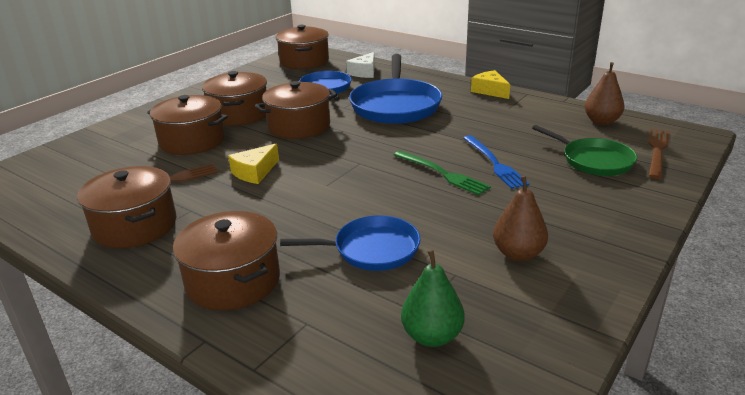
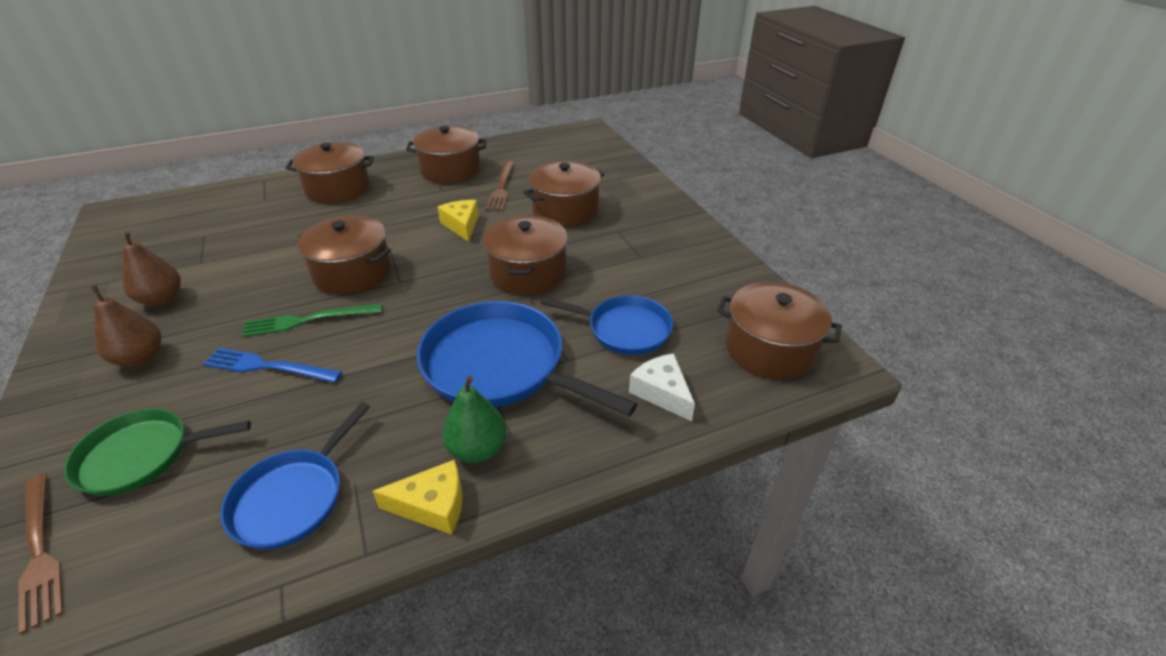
camera: 120 degrees right, 10 degrees up
(239, 114) = (605, 246): brown pot -> brown pot (353, 272)
(372, 249) = (280, 241): blue pan -> blue pan (292, 498)
(432, 336) = (182, 232): green pear -> green pear (477, 449)
(601, 121) = (170, 568): brown pear -> brown pear (141, 358)

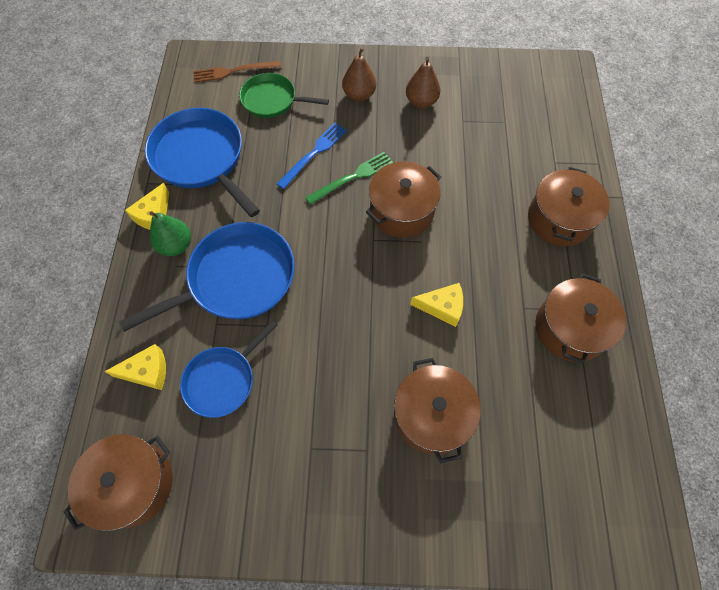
camera: 115 degrees right, 25 degrees up
(141, 456) = (272, 100): green pan -> green pan turned 90 degrees counterclockwise
(292, 498) = (201, 158): blue pan -> blue pan, size x1.62
(308, 320) = (352, 177): green fork -> green fork turned 45 degrees clockwise
(501, 188) = (507, 368): brown fork -> none
(528, 273) = (336, 337): brown pot -> none
(662, 392) = (147, 371): white cheese -> yellow cheese

